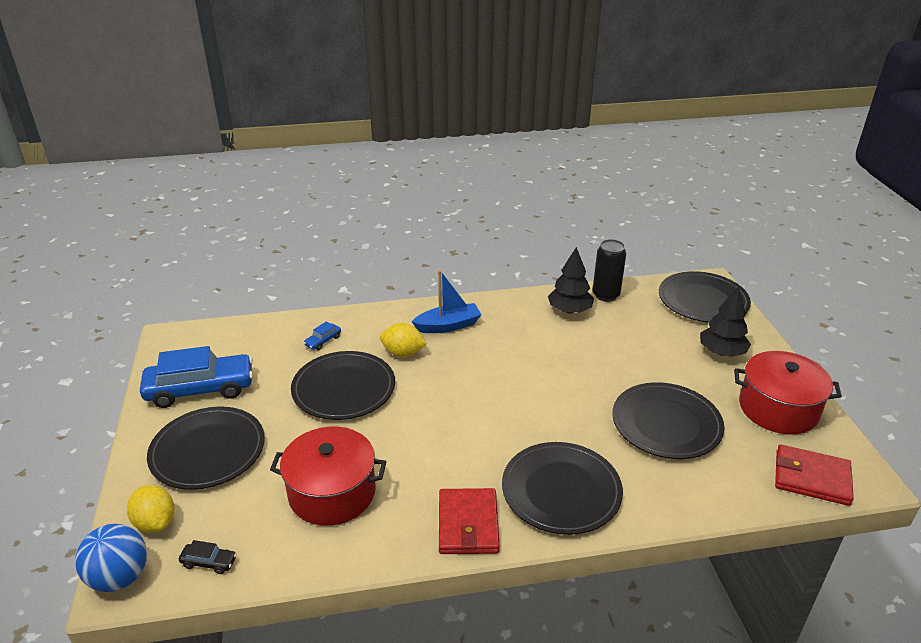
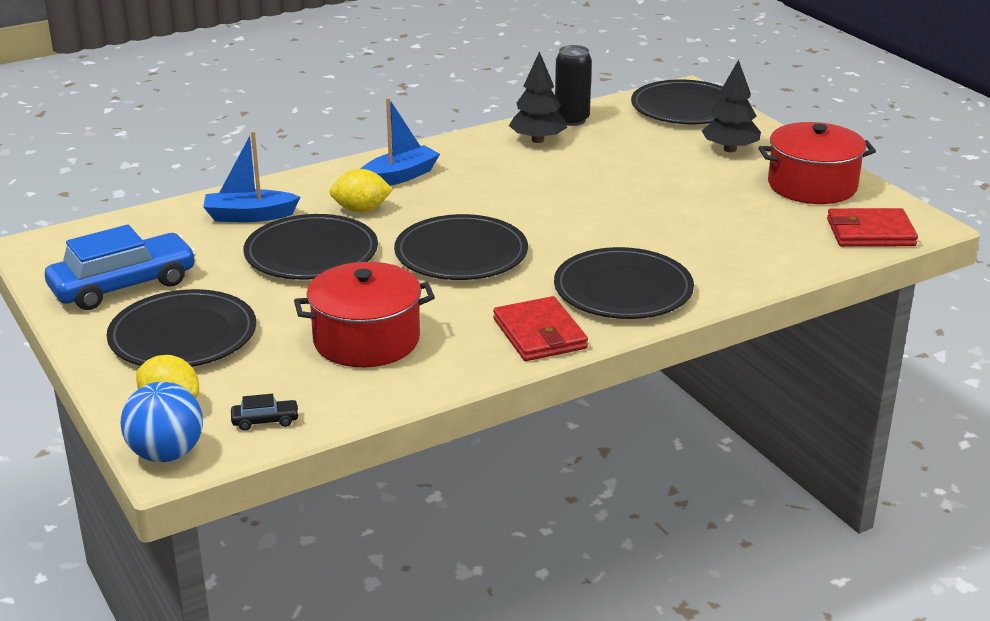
camera: 20 degrees left, 5 degrees down
(323, 341) = (249, 216): blue car -> blue boat
(666, 424) = (703, 218): black plate -> black plate (461, 254)

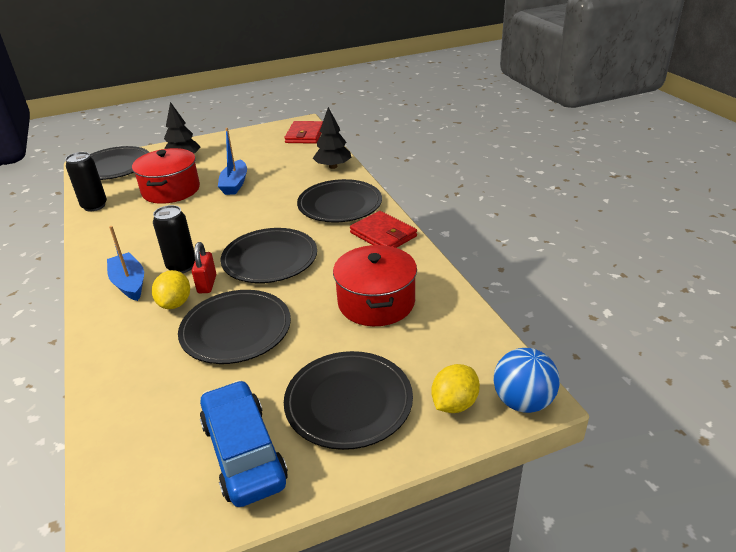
camera: 80 degrees left, 5 degrees up
(249, 216) = (147, 368): blue boat -> blue boat (235, 184)
(265, 421) = (478, 350): black car -> none
(401, 222) = (207, 284): none -> red padlock
(437, 200) = (182, 266): none -> black can
(537, 140) = (115, 221): black tree -> black tree (333, 166)
(540, 334) = (383, 234): red wallet -> red wallet turned 60 degrees clockwise
(812, 185) = (245, 142): red pot -> red pot (171, 190)

